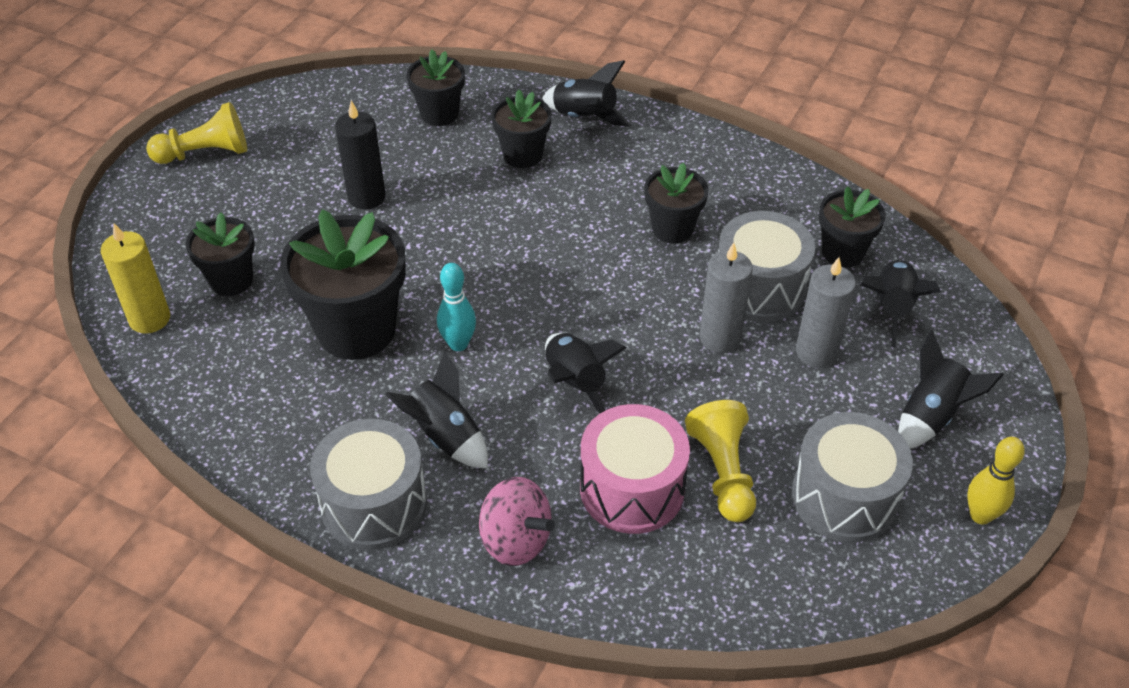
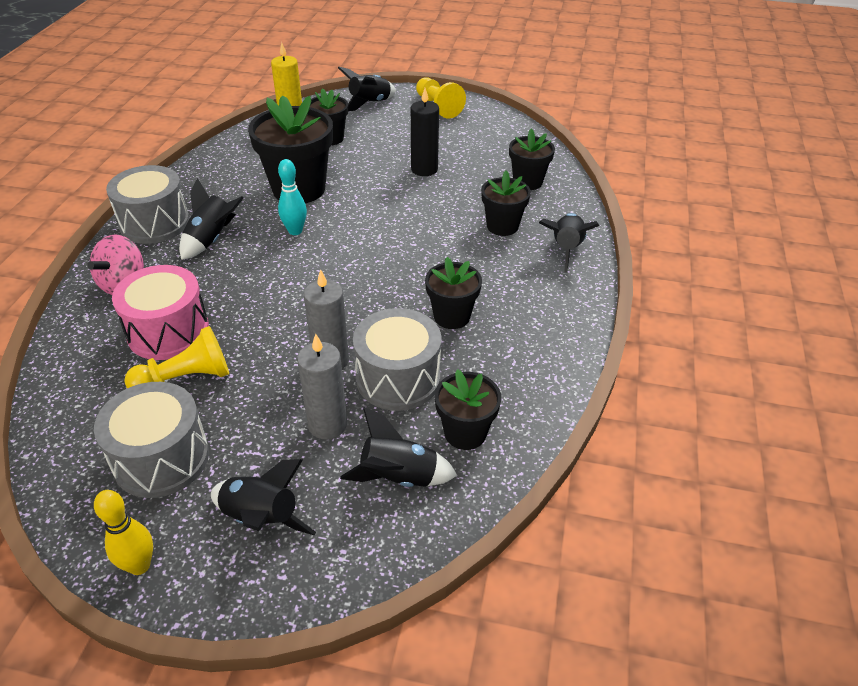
camera: 75 degrees right, 5 degrees down
(575, 383) = (267, 289): black rocket -> black rocket (369, 103)

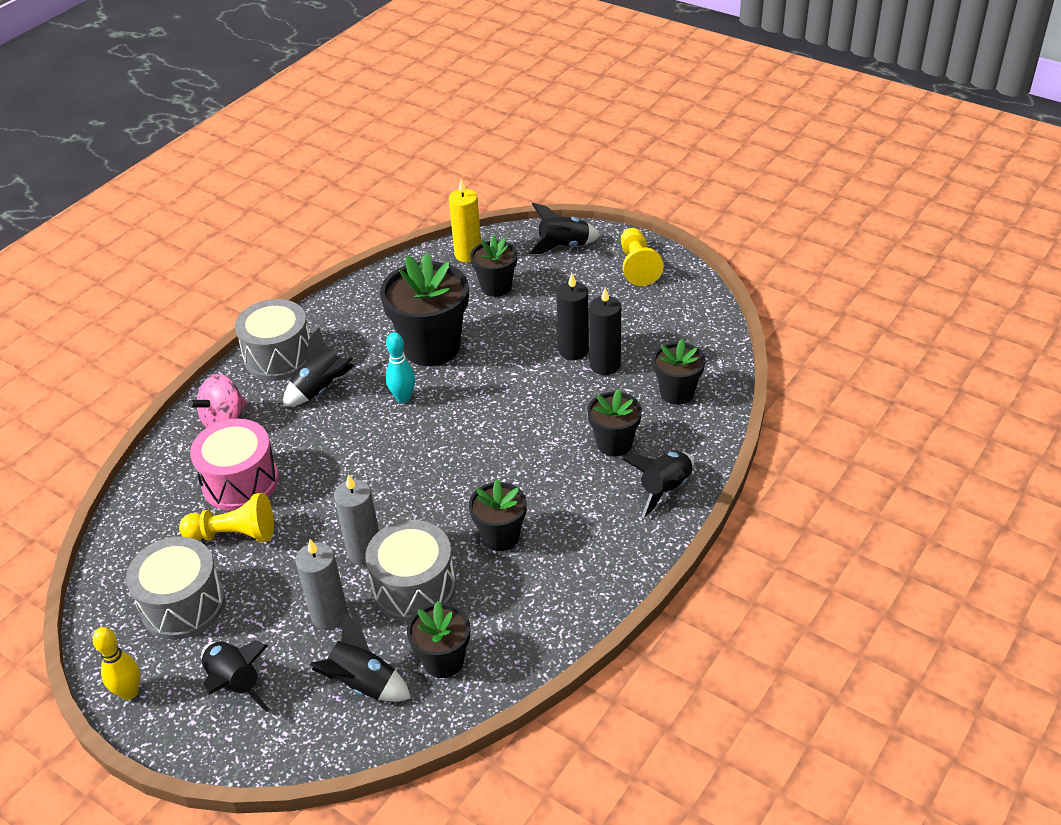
camera: 25 degrees right, 0 degrees up
(457, 174) = (605, 365): none -> black candle

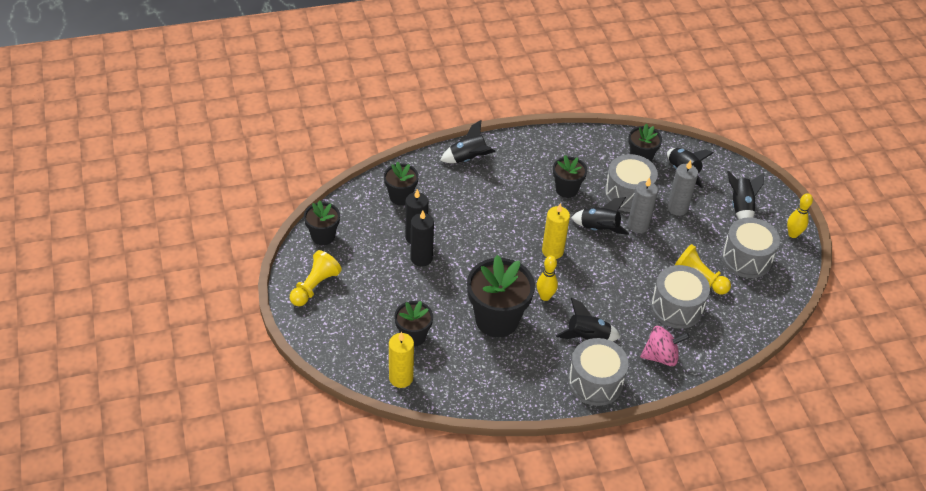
camera: 145 degrees left, 5 degrees up
(240, 482) = (676, 307): pink drum -> grey drum
(403, 398) = (545, 296): turquoise bowling pin -> yellow bowling pin
(442, 449) = (552, 251): none -> yellow candle
(564, 246) = (336, 337): black rocket -> black rocket (599, 229)
(614, 443) = (464, 194): black flower pot -> black flower pot (323, 236)

